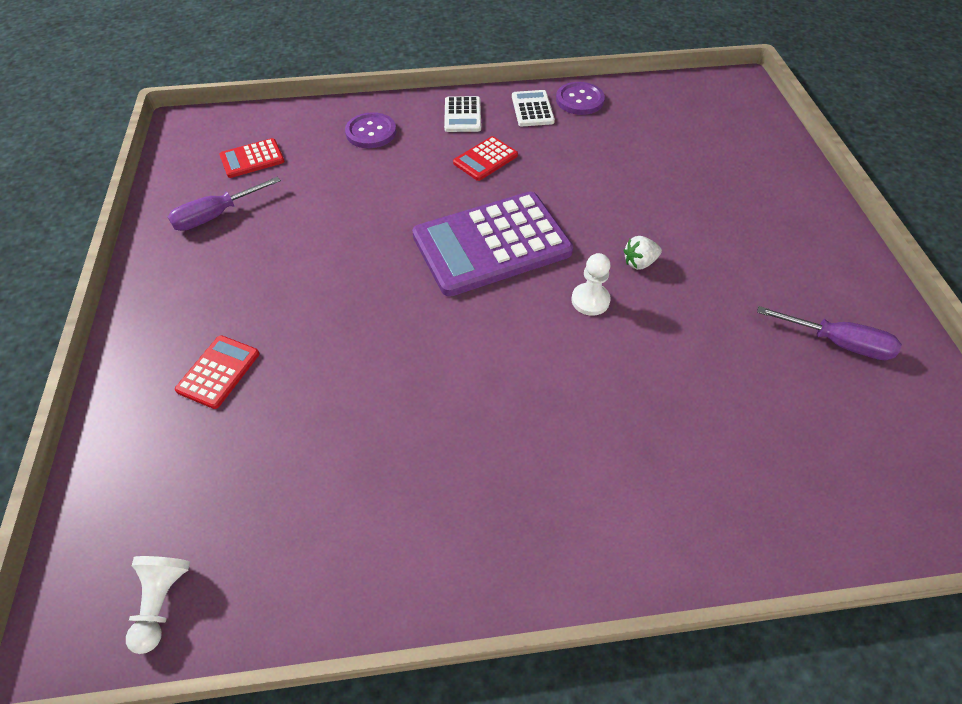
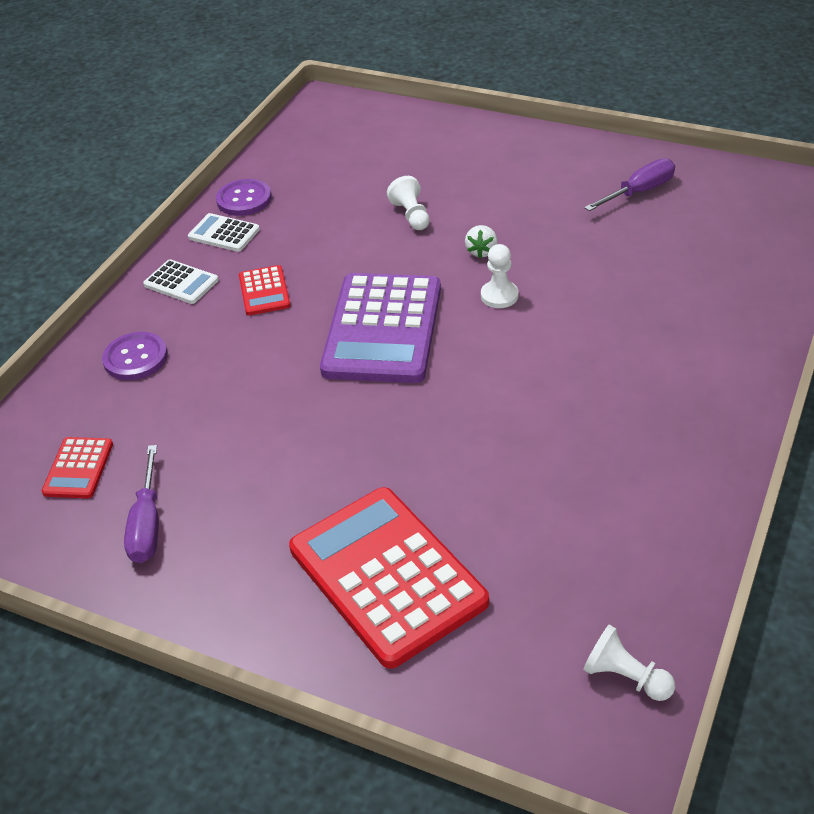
camera: 55 degrees left, 10 degrees down
(218, 372) = (387, 576): red calculator -> red calculator, size x2.18
(646, 197) = (411, 215): none -> white pawn

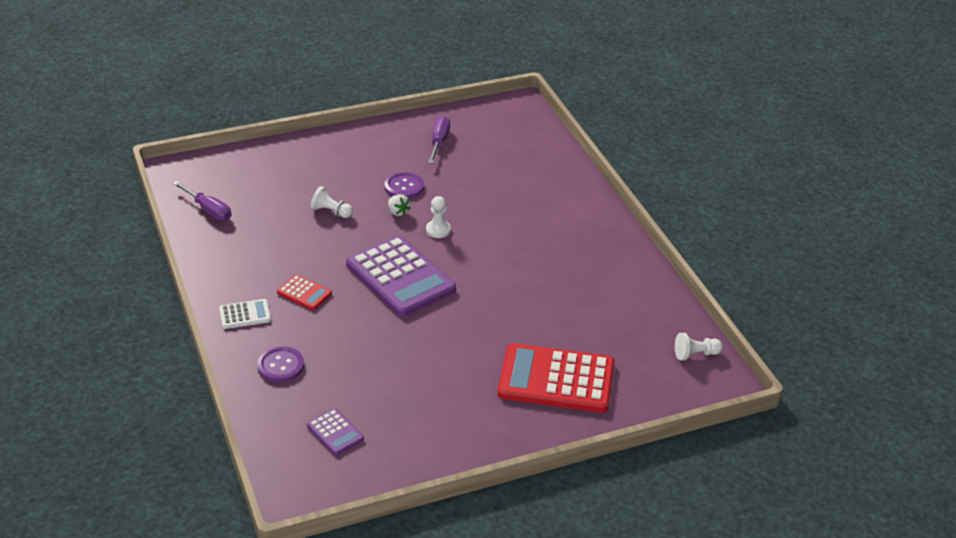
camera: 50 degrees left, 5 degrees down
(78, 468) = (335, 432): red calculator -> purple calculator
(147, 525) = (413, 431): purple screwdriver -> purple screwdriver (209, 210)
(224, 233) = (229, 276): white calculator -> none
(244, 199) = (211, 251): purple button -> purple button (404, 187)

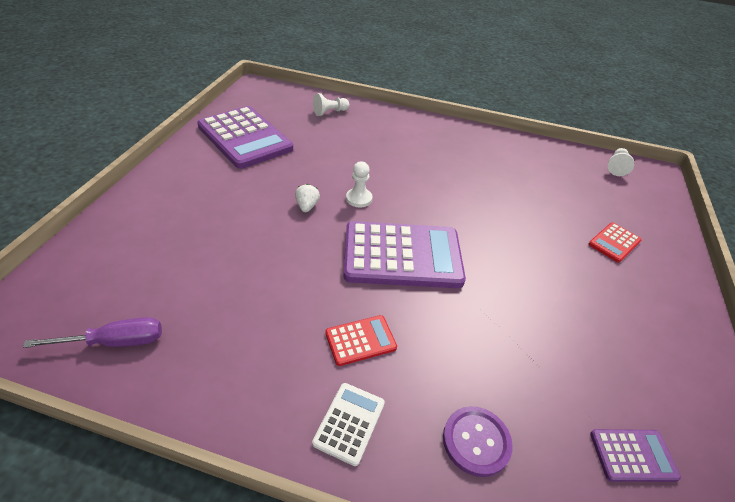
camera: 55 degrees left, 5 degrees up
(331, 212) = (252, 245): white pawn -> white pawn (330, 112)
(398, 212) = (307, 206): white strawberry -> white strawberry turned 90 degrees counterclockwise
(404, 187) = (277, 184): purple button -> none
(439, 142) = (245, 138): purple screwdriver -> purple calculator
(556, 379) = (614, 243): red calculator -> red calculator, size x0.46

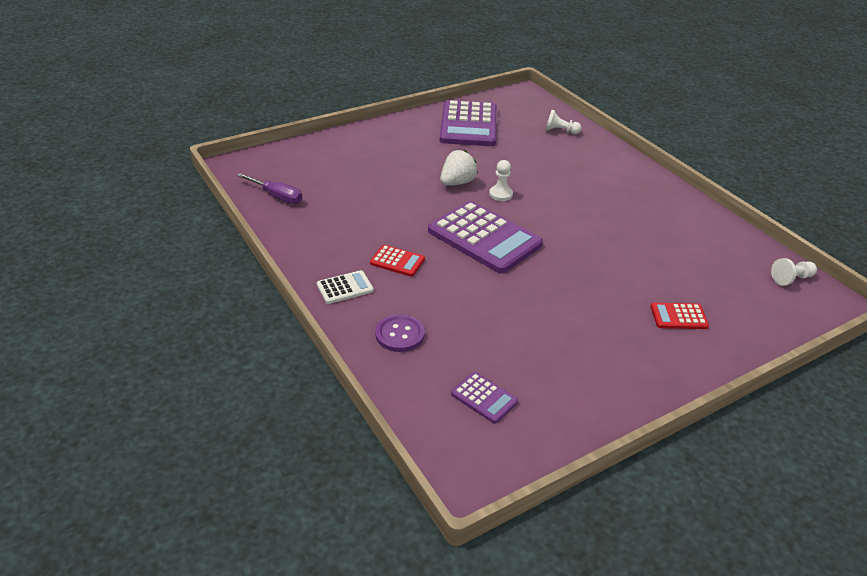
camera: 45 degrees right, 5 degrees down
(307, 206) = (457, 183): white strawberry -> white strawberry, size x1.66

